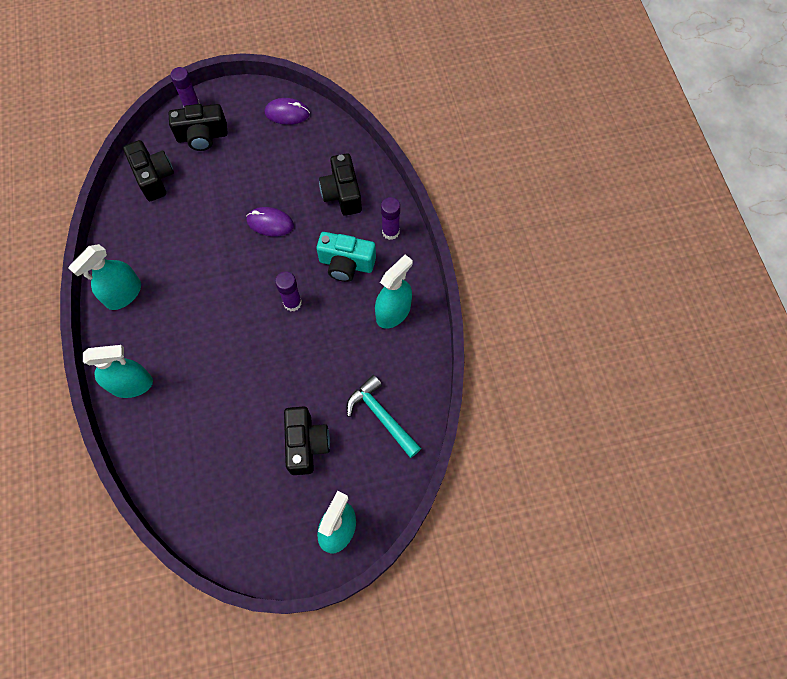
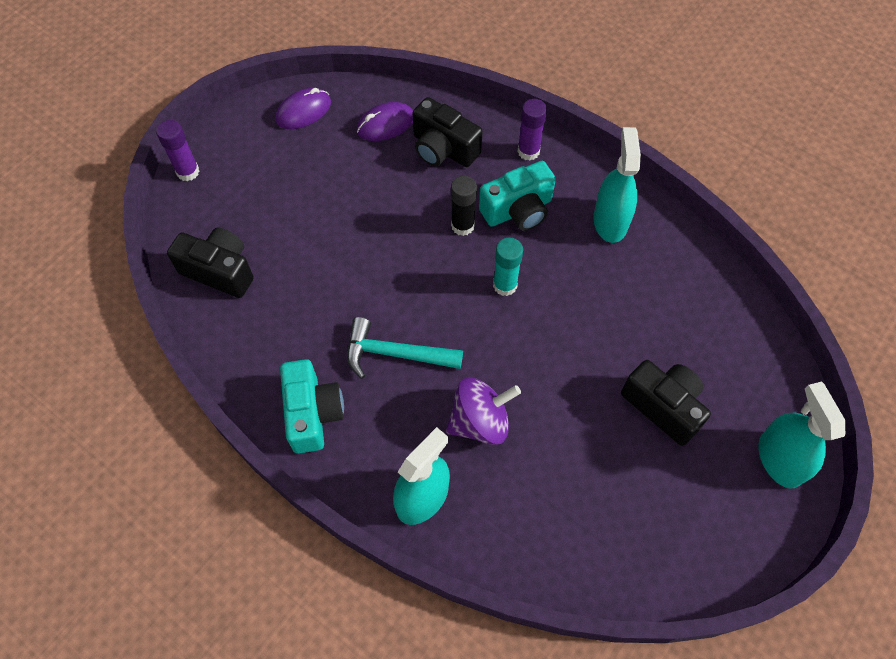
camera: 40 degrees left, 5 degrees down
(124, 294) = (313, 413): turquoise spray bottle -> turquoise camera
(200, 369) = (480, 421): none -> purple spinning top
(202, 136) = (232, 193): black camera -> none
(270, 223) = (399, 227): purple mouse -> purple mouse (385, 124)
(292, 303) = (505, 285): purple glue stick -> turquoise glue stick
(305, 249) = (462, 225): none -> black glue stick
(381, 416) = (702, 322): turquoise hammer -> turquoise hammer (395, 353)

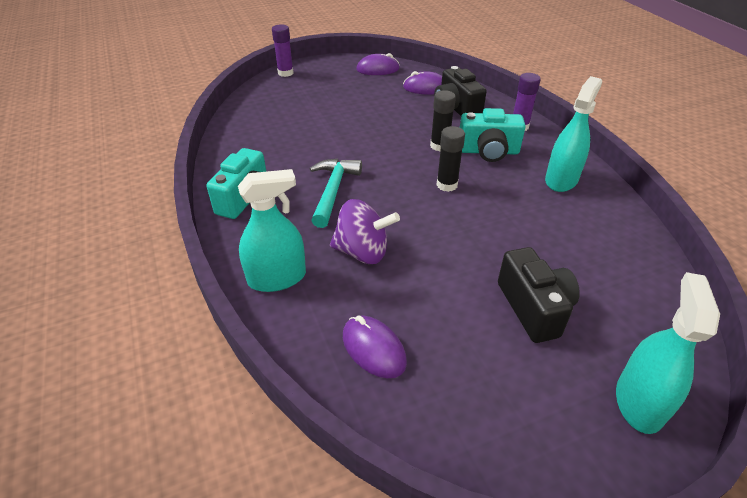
camera: 30 degrees right, 20 degrees down
(219, 271) = (260, 116): black camera -> none
(395, 353) = (333, 191): turquoise hammer -> turquoise hammer turned 60 degrees clockwise
(505, 285) = (447, 185): turquoise glue stick -> black glue stick
(560, 525) = (373, 349): none -> purple mouse

